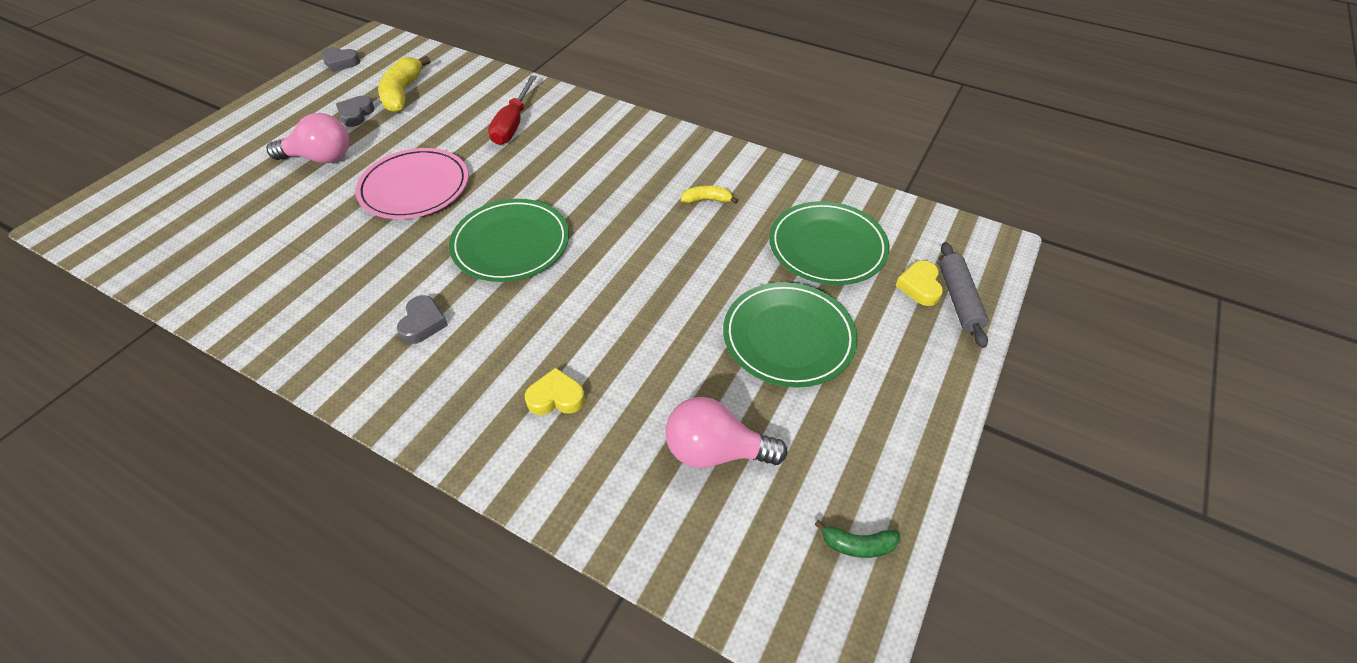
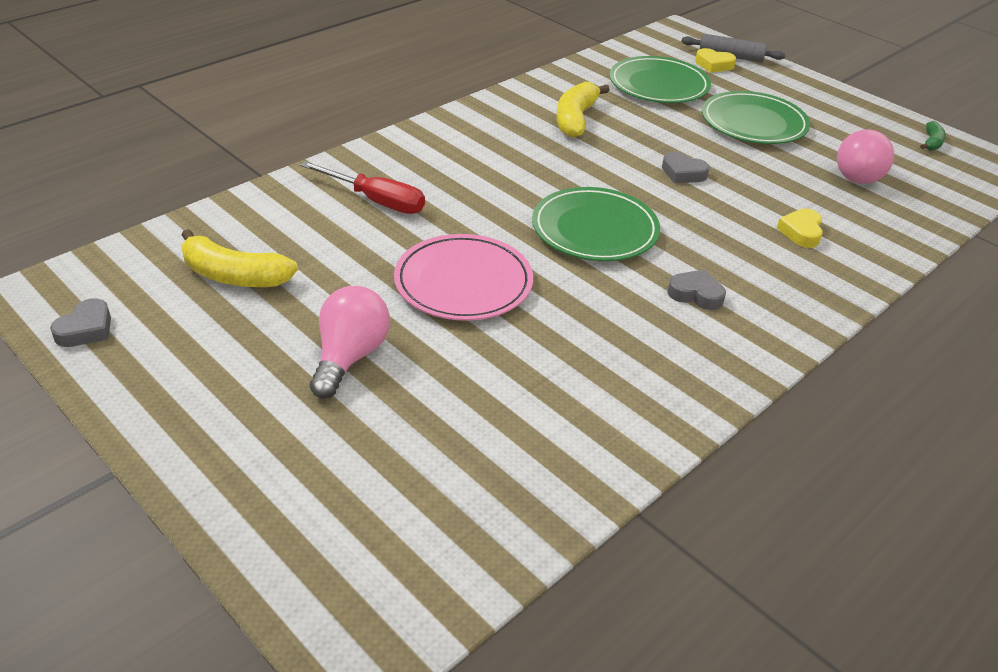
camera: 75 degrees left, 10 degrees down
(356, 114) = (258, 320): grey heart -> grey heart (683, 173)
(707, 200) = (576, 119): yellow banana -> yellow banana, size x1.88

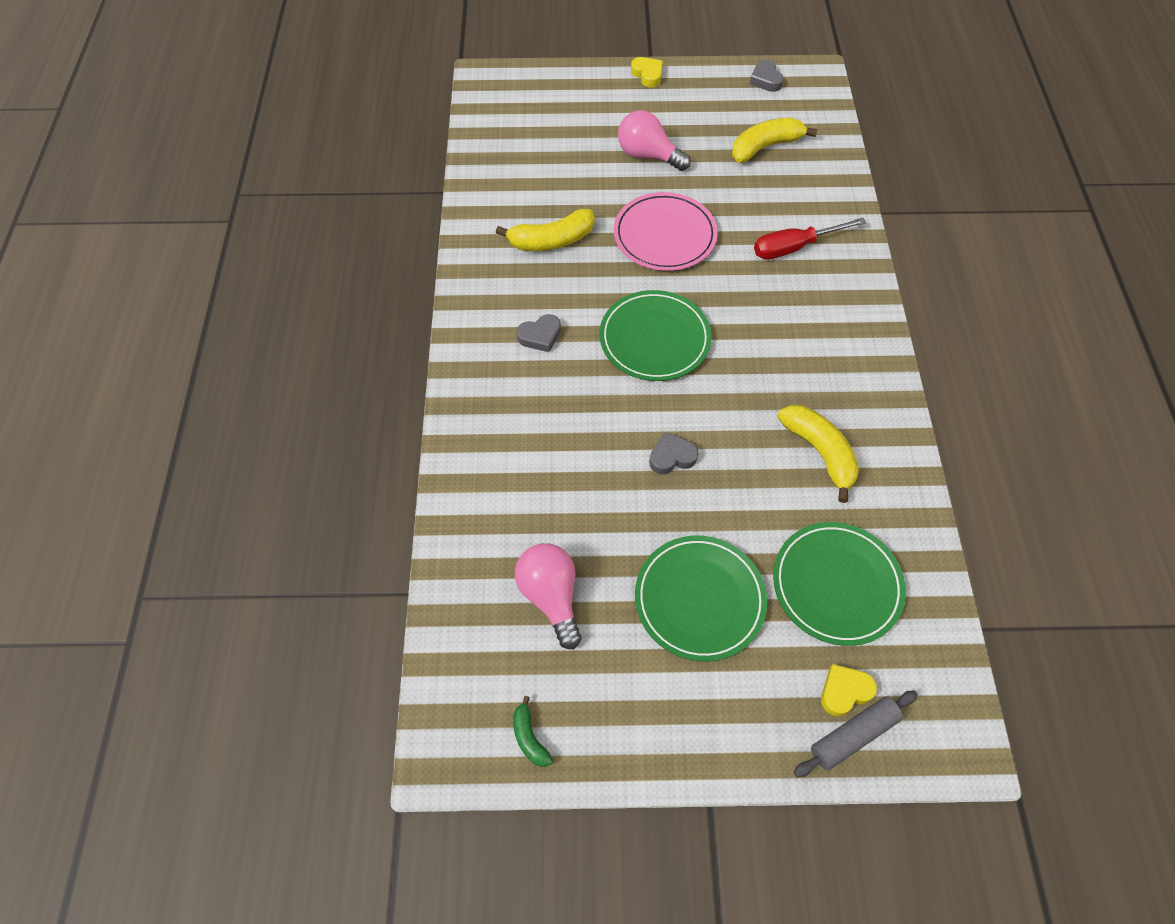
camera: 135 degrees right, 20 degrees up
(350, 357) = (648, 155): pink light bulb -> pink light bulb turned 150 degrees clockwise
(579, 357) = (551, 240): none -> yellow banana
(801, 232) = (531, 462): yellow heart -> yellow heart (647, 75)

